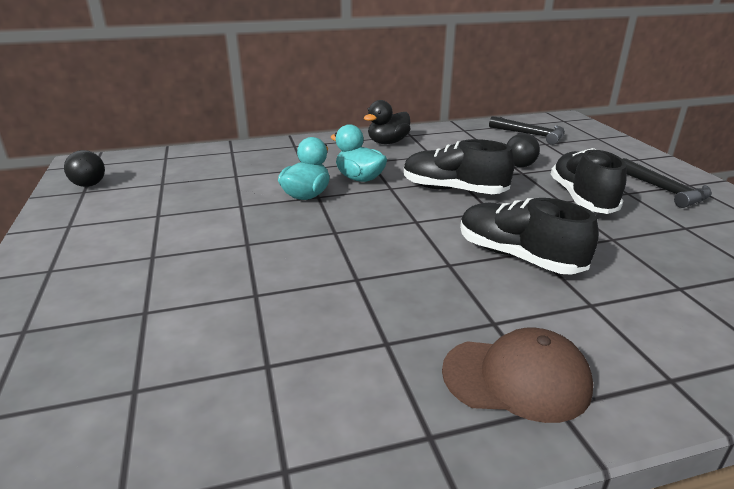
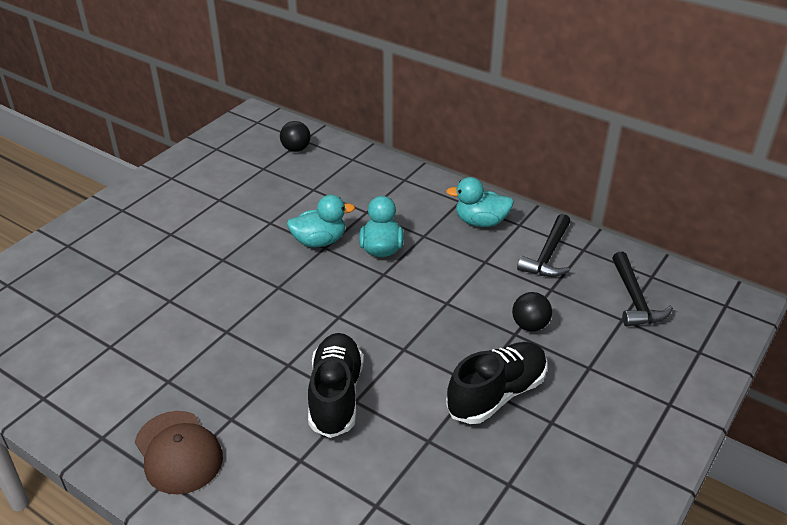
camera: 50 degrees right, 10 degrees up
(89, 185) = (226, 143): black ball -> black ball (296, 149)
(388, 142) = (480, 222): black duck -> turquoise duck
(453, 190) = (420, 309): black shoe -> none
(664, 190) = (592, 447): black hammer -> black hammer (548, 255)

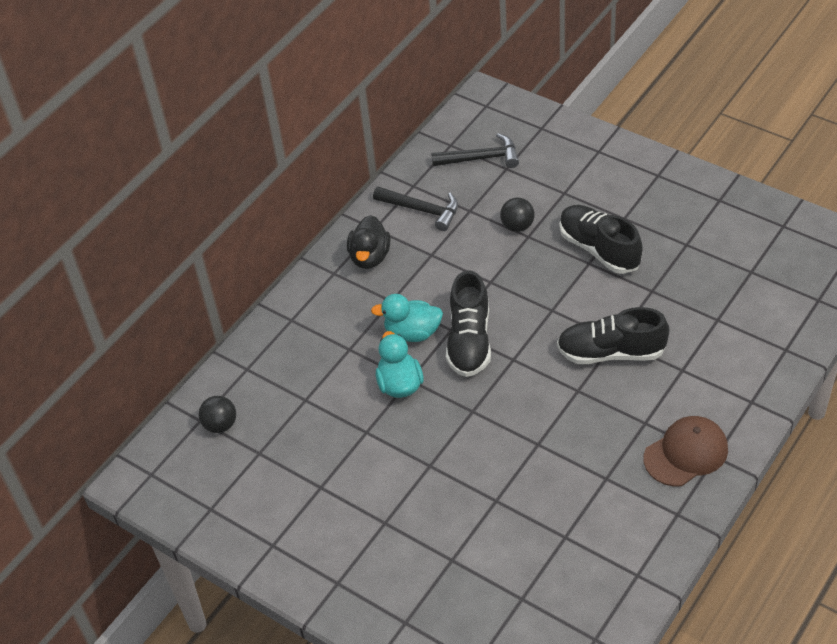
camera: 85 degrees left, 10 degrees up
(366, 286) = (469, 341): none -> black shoe
(480, 222) = (370, 257): turquoise duck -> black duck

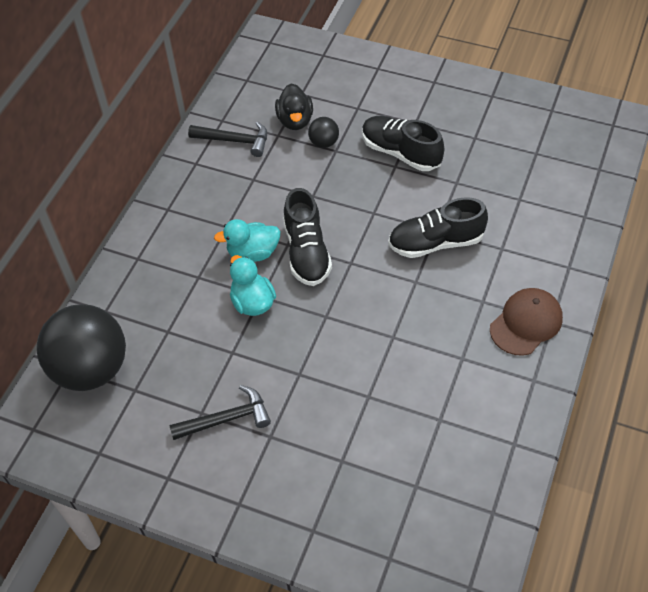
camera: 15 degrees left, 5 degrees up
(220, 425) = (91, 369): black ball -> black ball, size x2.35
(370, 257) = (197, 190): black duck -> black duck (295, 120)
(481, 158) = (277, 88): black hammer -> black hammer (227, 419)

